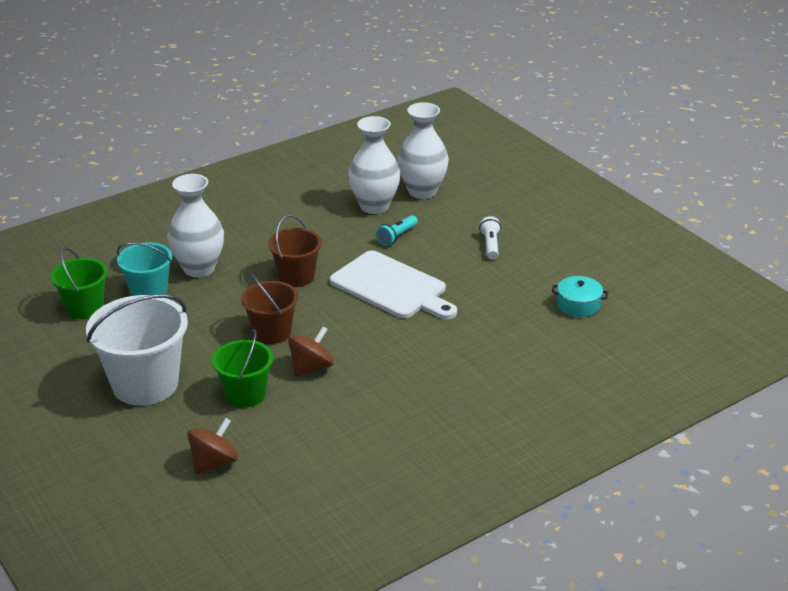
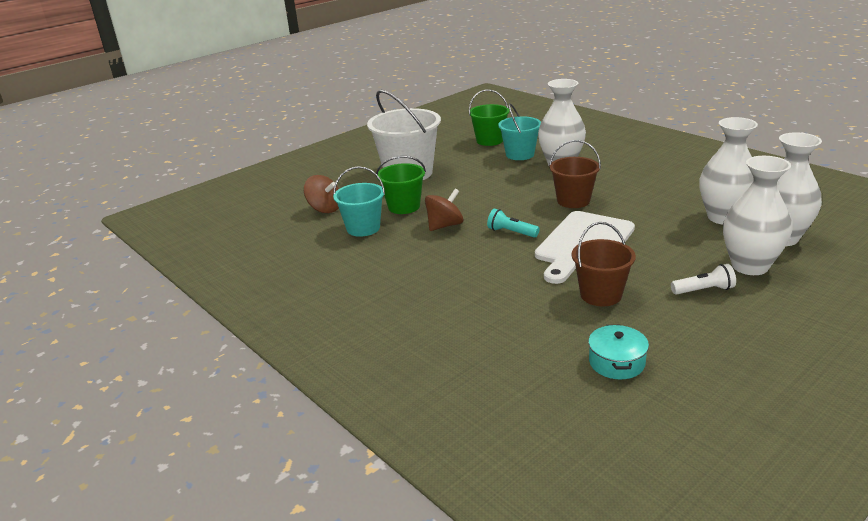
camera: 85 degrees right, 5 degrees down
(272, 332) = (487, 203): brown bucket -> brown bucket (601, 295)
(287, 430) = (363, 228): none -> turquoise bucket
(311, 367) = (444, 225): brown spinning top -> brown spinning top turned 75 degrees counterclockwise
(397, 237) = (675, 236): turquoise flashlight -> turquoise flashlight (511, 232)
(461, 216) = (750, 266): none -> white vase

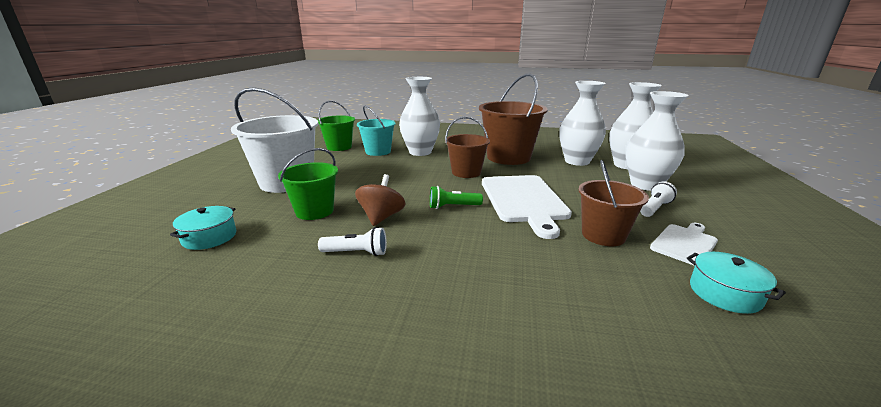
camera: 40 degrees left, 5 degrees down
(325, 209) = (209, 237): brown spinning top -> turquoise pot
(363, 228) = (286, 245): turquoise bucket -> none
(399, 247) = (356, 253): none -> white flashlight
(511, 232) = (453, 207): turquoise flashlight -> green flashlight
(648, 193) = (508, 157): none -> brown bucket
(664, 325) = (684, 243): none -> white cutting board

